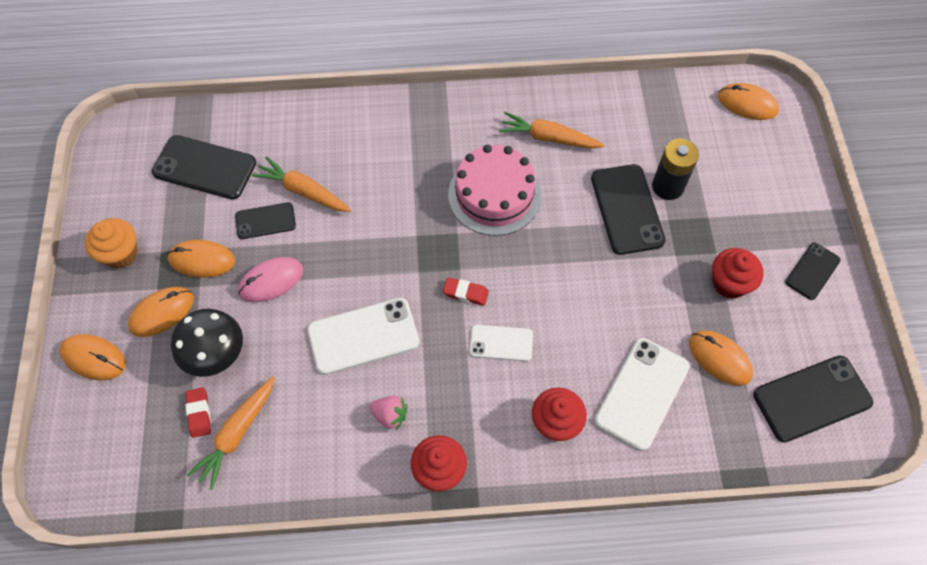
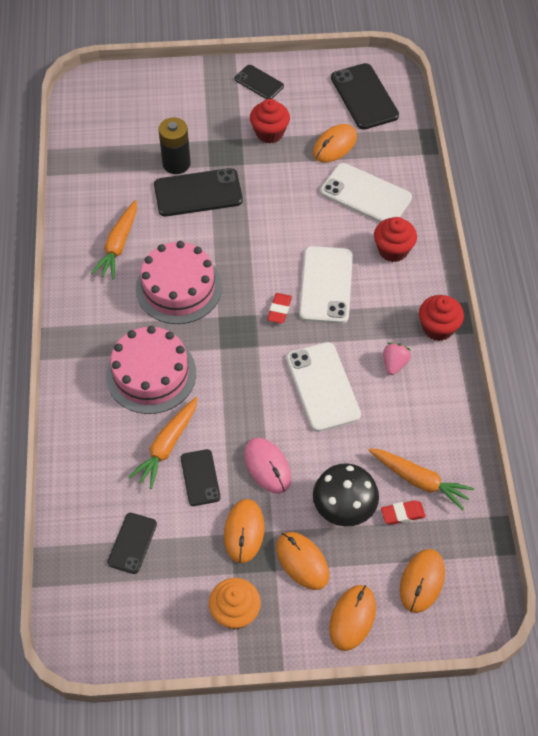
camera: 90 degrees left, 5 degrees down
(204, 168) = (132, 543): black phone -> black phone, size x0.59
(387, 174) = (151, 374): none -> pink cake
(501, 343) = (326, 285): white phone -> white phone, size x1.69
(747, 104) = (94, 103): orange mouse -> orange mouse (422, 581)

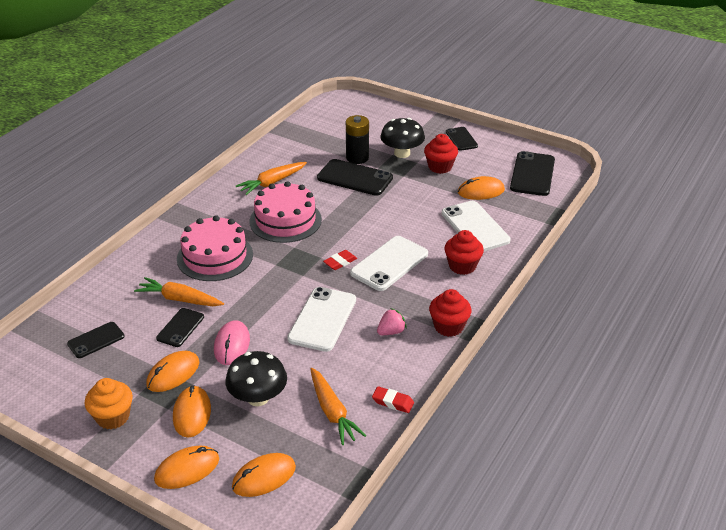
camera: 35 degrees right, 20 degrees down
(167, 446) = (180, 299): orange carrot -> orange carrot turned 45 degrees clockwise
(216, 133) = (402, 153): none -> black mushroom
(402, 514) = (296, 426): red eraser -> red eraser (393, 402)

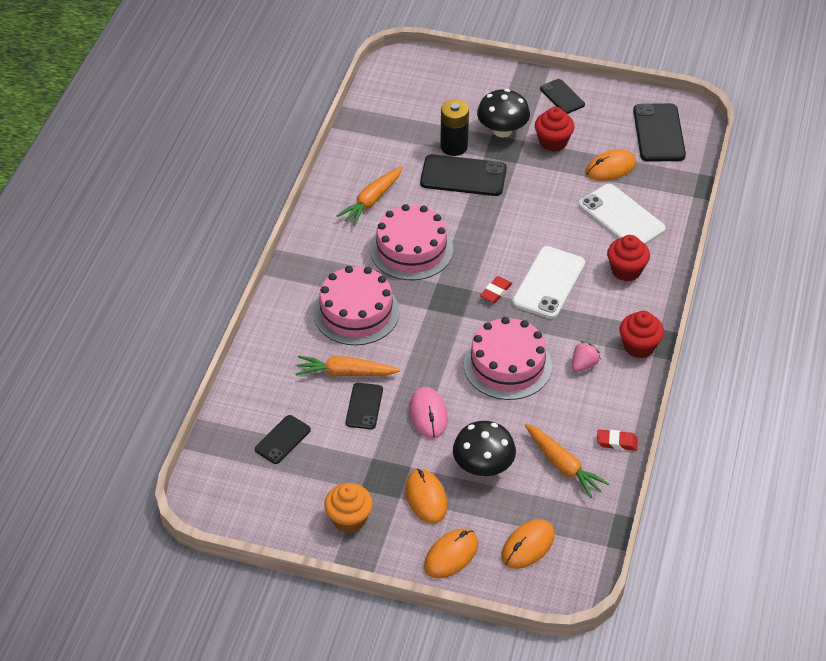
camera: 15 degrees left, 10 degrees up
(173, 374) = (384, 459): orange mouse -> none
(322, 319) = (507, 365): white phone -> pink cake

